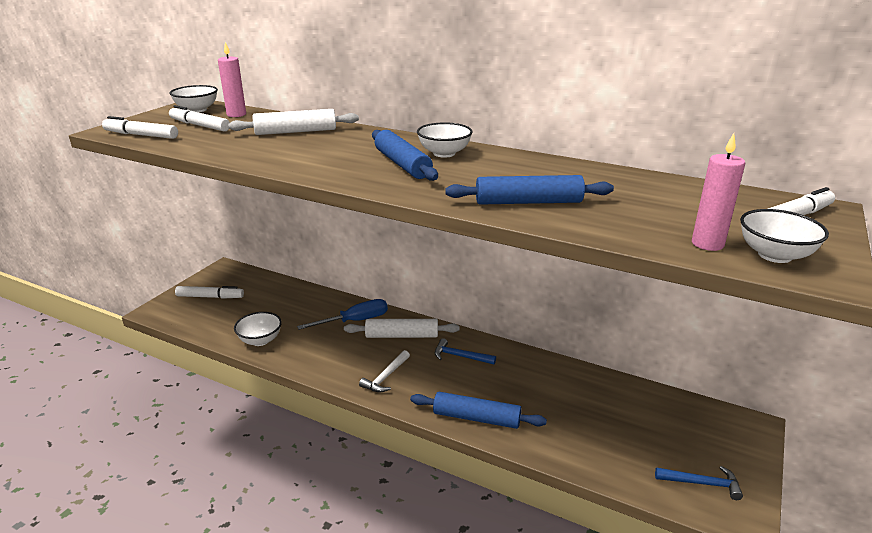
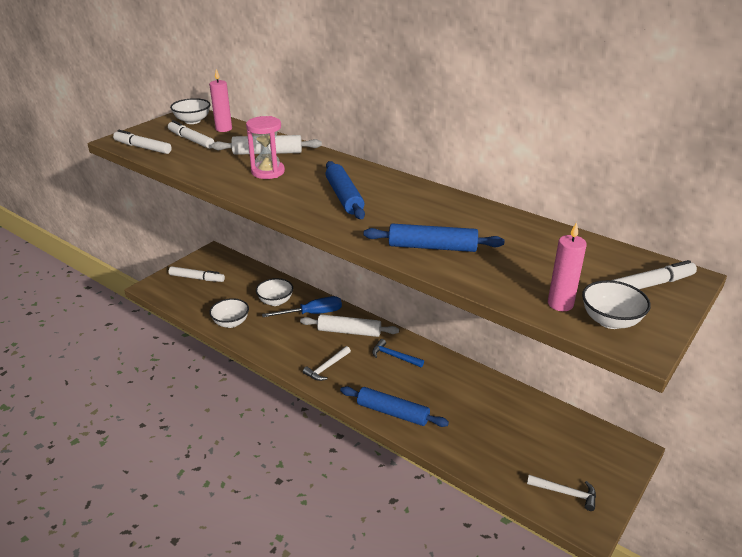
camera: 10 degrees right, 5 degrees up
(302, 148) = (268, 172): none -> pink hourglass
(444, 153) = (383, 187): white bowl -> white bowl (275, 301)
(702, 483) = (565, 493): blue hammer -> white hammer

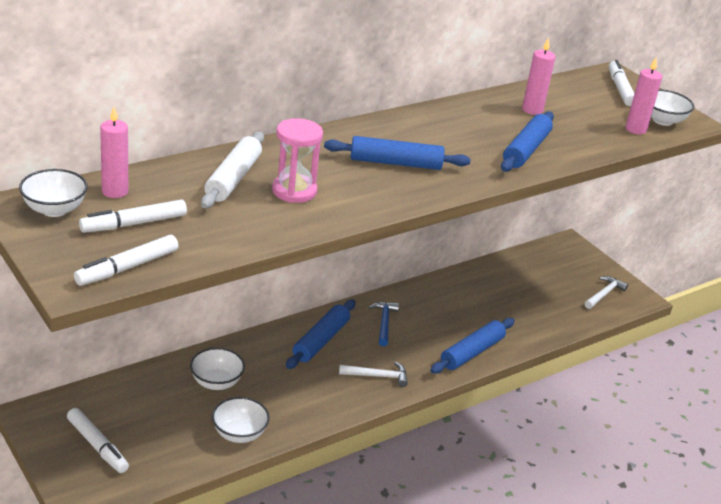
camera: 75 degrees left, 0 degrees up
(197, 278) = (97, 446): white marker -> white marker turned 105 degrees clockwise
(312, 313) = (265, 358): blue screwdriver -> none
(326, 367) = (377, 376): white hammer -> white hammer turned 60 degrees counterclockwise
(349, 332) = (321, 341): white rolling pin -> blue rolling pin
(394, 356) = (384, 323): blue hammer -> blue hammer turned 135 degrees clockwise
(520, 240) = (532, 110): none -> pink candle

